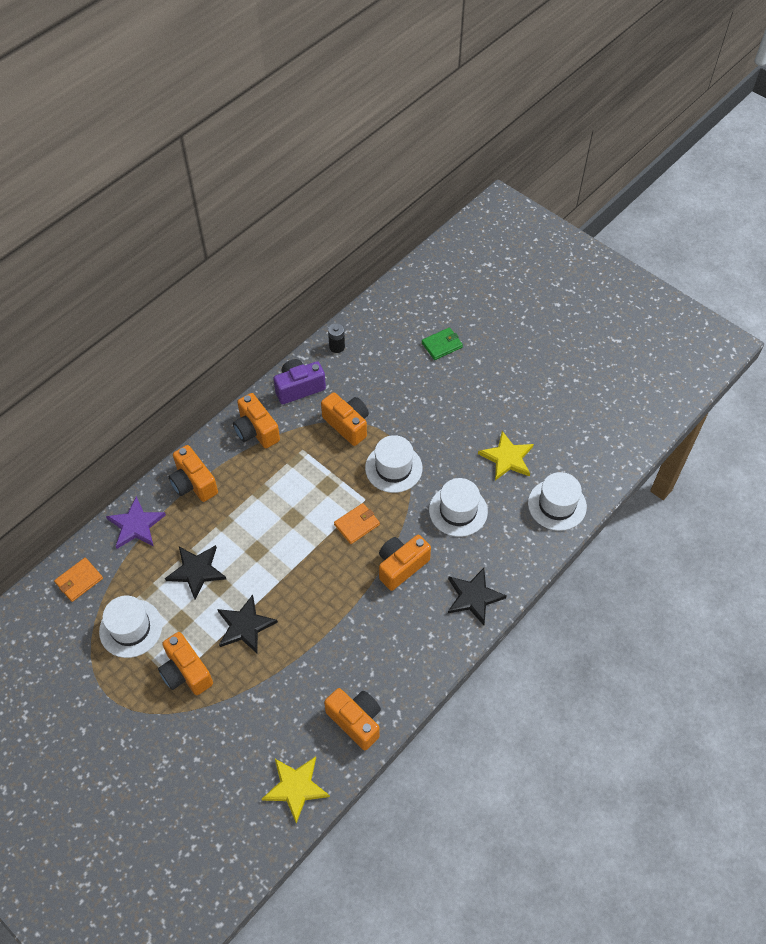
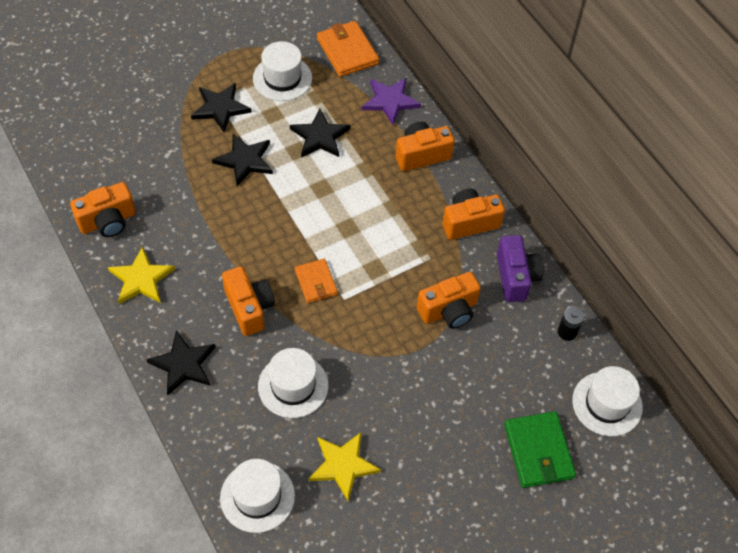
camera: 105 degrees right, 0 degrees up
(79, 581) = (347, 51): orange wallet -> orange wallet, size x1.55
(186, 672) = (220, 108): orange camera -> black star
(295, 787) = (74, 161): yellow star -> yellow star (141, 279)
(393, 468) = (374, 339): white hat -> white hat (607, 404)
(442, 345) = (538, 451): green wallet -> green wallet, size x1.55

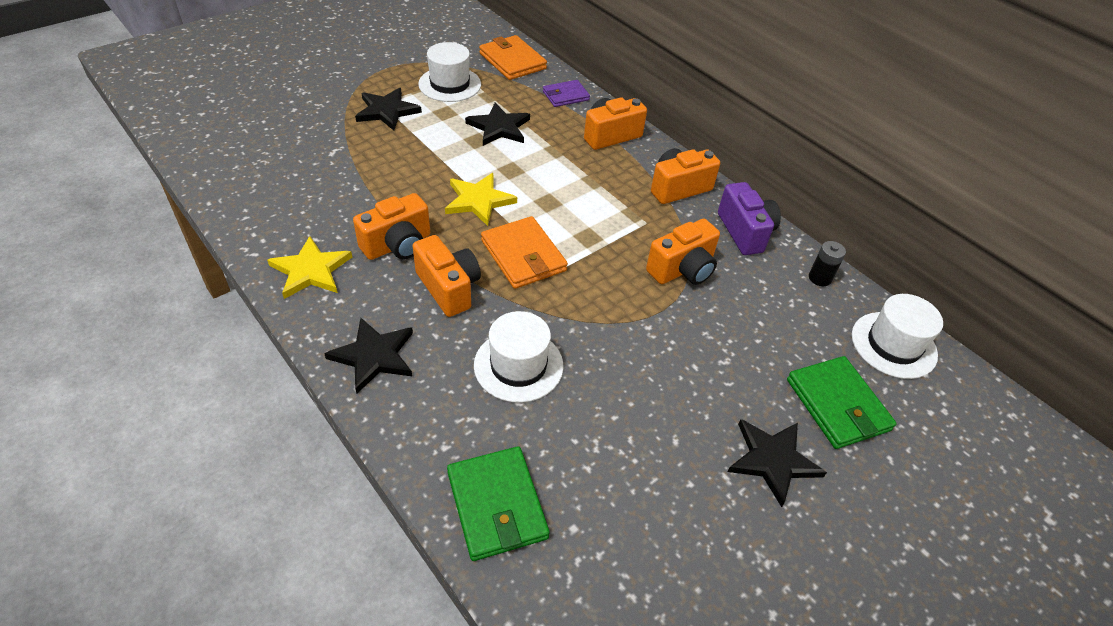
camera: 10 degrees left, 10 degrees down
(108, 221) = (265, 217): orange camera -> orange camera (398, 245)
(245, 160) = (421, 152): black star -> black star (772, 460)
(257, 496) = (497, 505): white hat -> green wallet
(316, 282) = (523, 256): orange wallet -> orange wallet, size x1.55
(343, 465) = (603, 451): yellow star -> yellow star (478, 201)
(390, 101) = (565, 96): purple star -> purple wallet

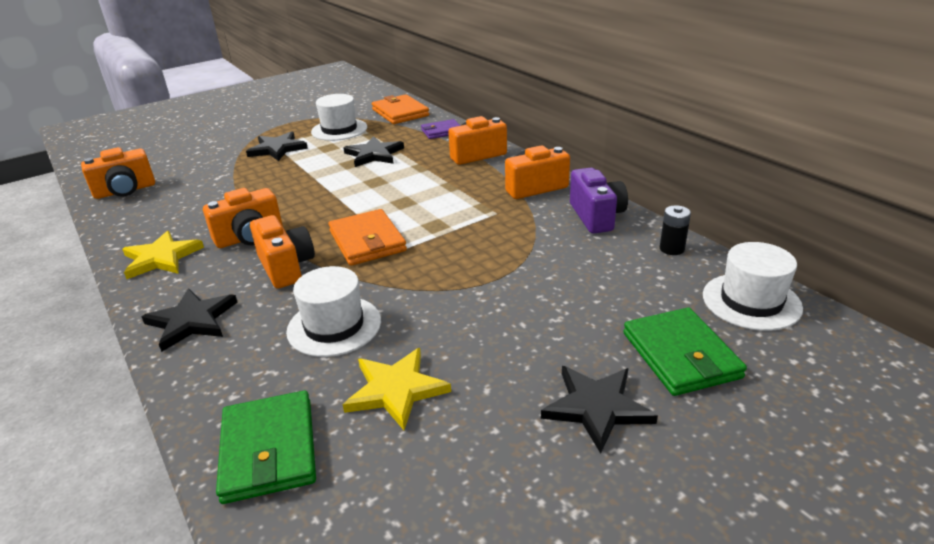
camera: 10 degrees right, 15 degrees down
(478, 201) = (338, 204): yellow star -> yellow star (396, 390)
(682, 269) = (525, 246): orange camera -> orange camera (125, 191)

